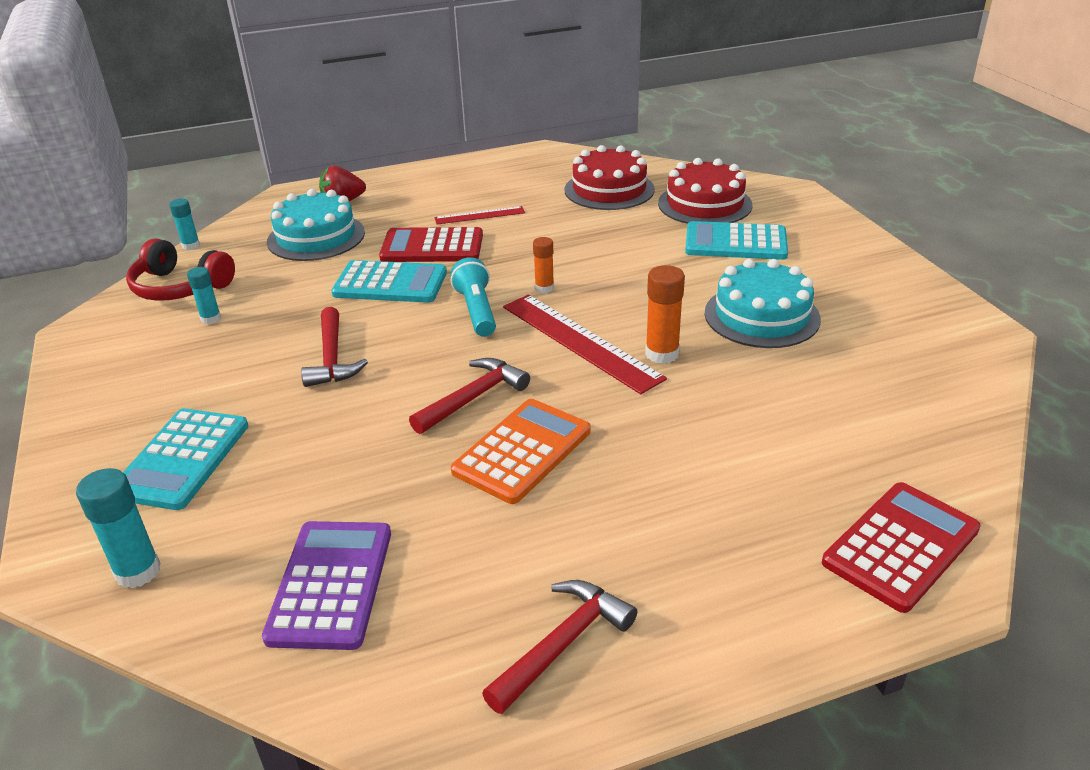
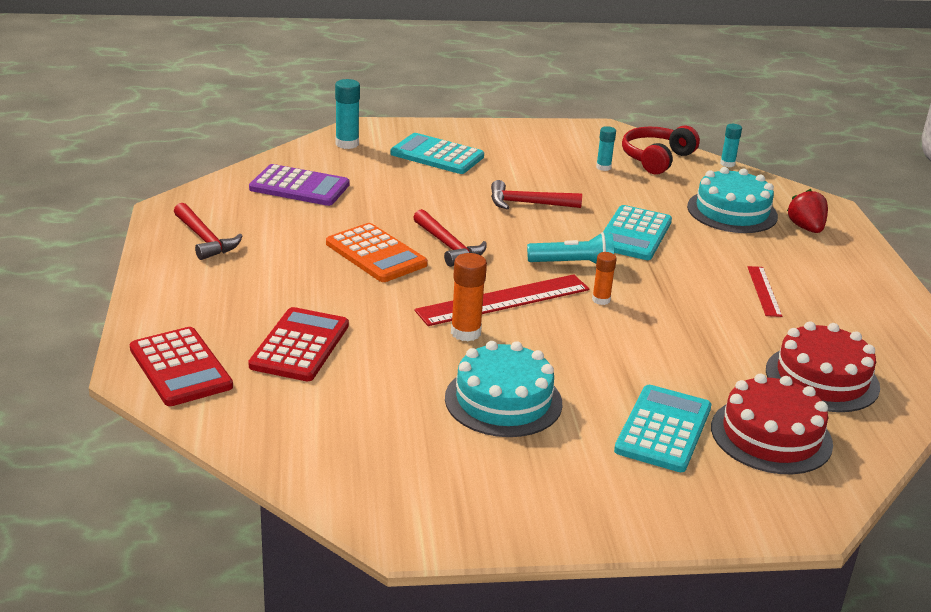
camera: 100 degrees right, 5 degrees down
(432, 247) = (699, 259): red calculator -> red calculator (300, 346)

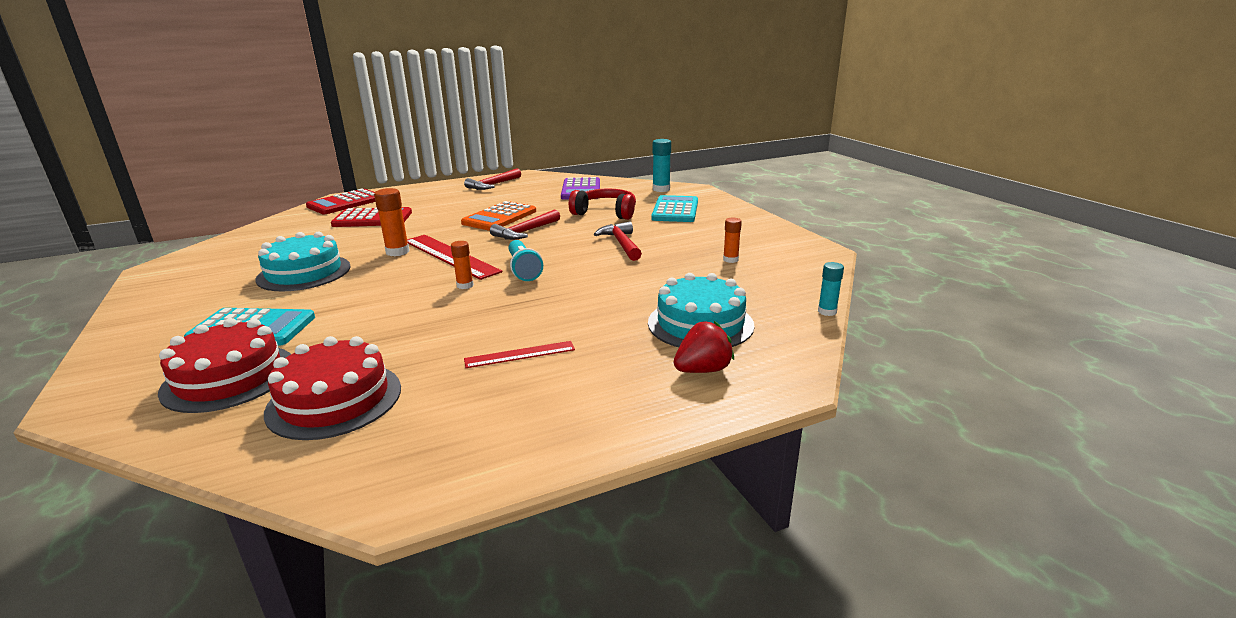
camera: 75 degrees right, 5 degrees down
(603, 167) = (730, 260): turquoise glue stick -> orange glue stick
(634, 234) = (600, 285): turquoise calculator -> none
(656, 159) = (785, 277): red headphones -> red headphones (605, 213)

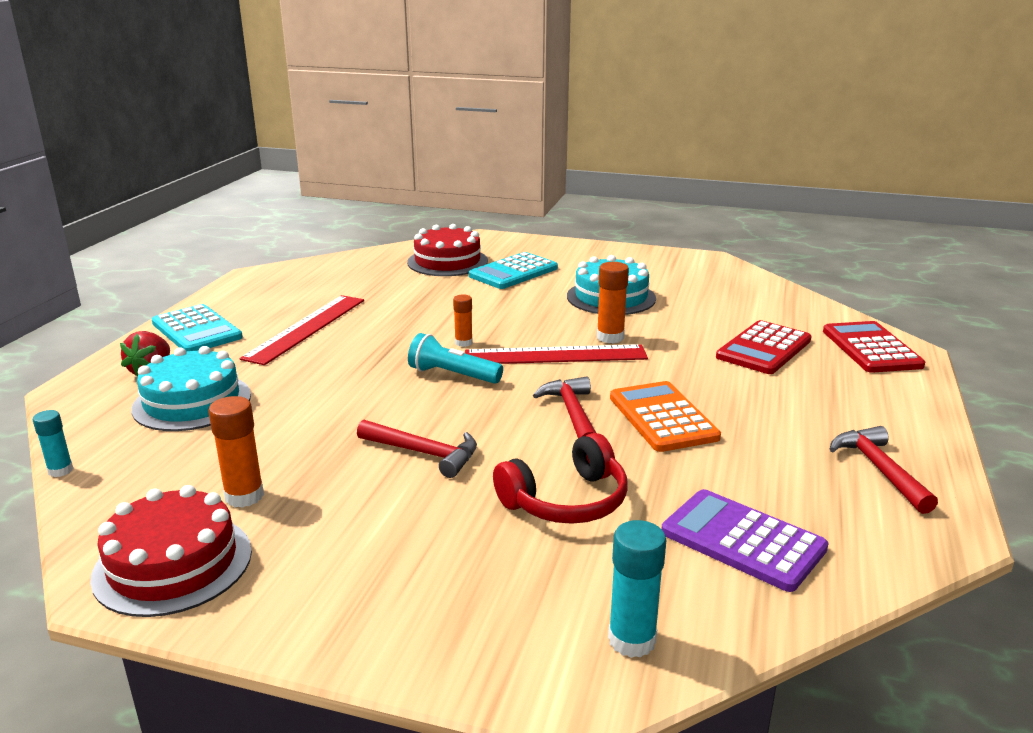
camera: 130 degrees right, 0 degrees up
(334, 400) = (365, 278): red cake -> red cake (173, 564)
(520, 354) = (306, 328): red ruler -> red ruler, size x1.85
(675, 210) = (480, 573): turquoise calculator -> turquoise calculator (196, 330)
(730, 260) = (244, 496): orange glue stick -> orange glue stick, size x1.57

